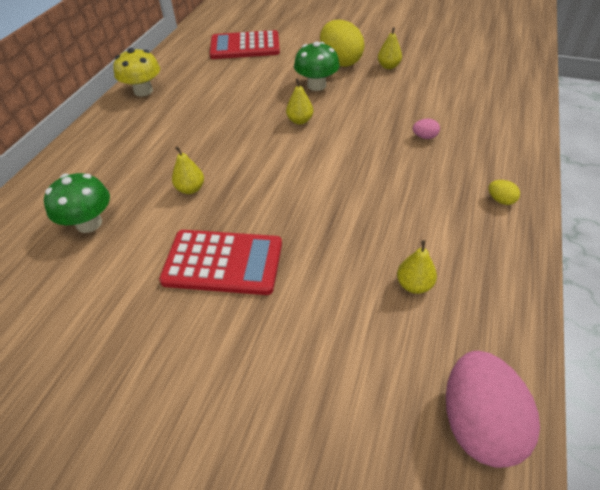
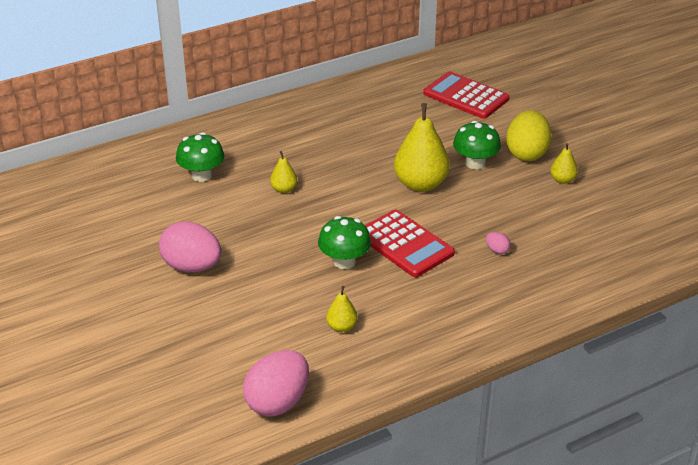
camera: 40 degrees right, 10 degrees down
(143, 91) = (337, 96): yellow mushroom -> none
(190, 329) = (192, 267): none -> pink egg
(223, 262) = (249, 245): red calculator -> red calculator (405, 244)
(300, 121) = (420, 184): yellow pear -> yellow pear, size x2.05
(330, 220) = (344, 261): none -> green mushroom
(500, 200) = (479, 322): yellow egg -> none

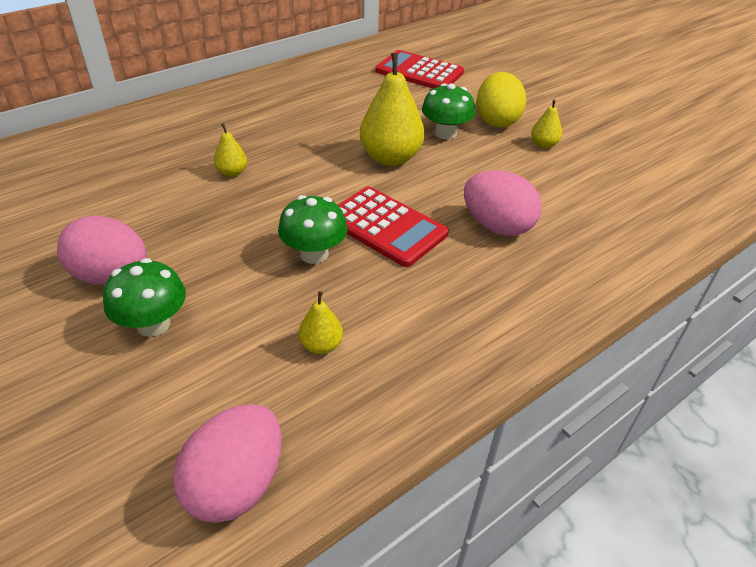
camera: 10 degrees left, 5 degrees up
(201, 175) = (132, 163): green mushroom -> green mushroom (153, 324)
(497, 250) = (497, 226): pink egg -> pink egg, size x2.41

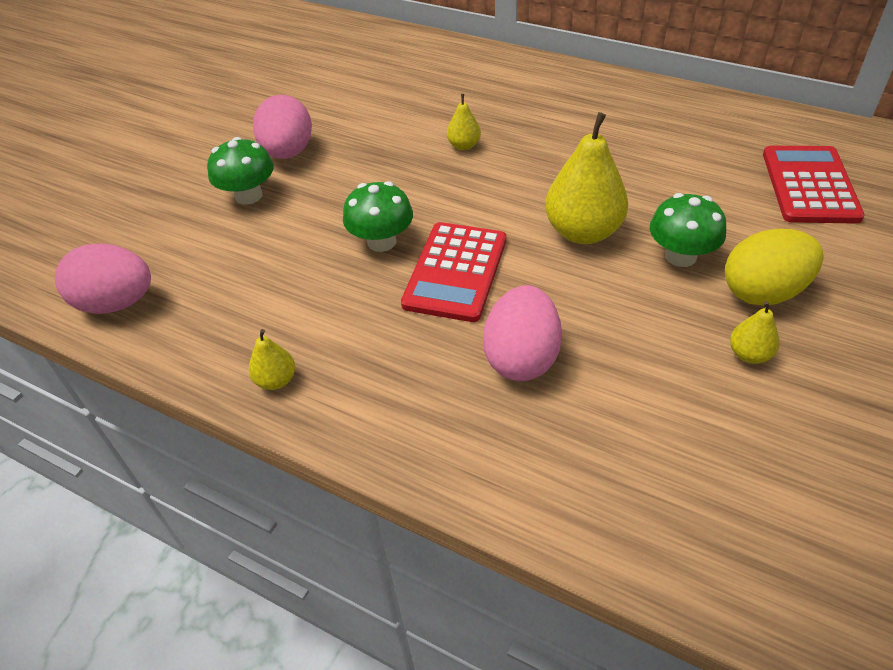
camera: 70 degrees right, 5 degrees up
(321, 345) = (267, 292): yellow pear -> yellow pear (276, 380)

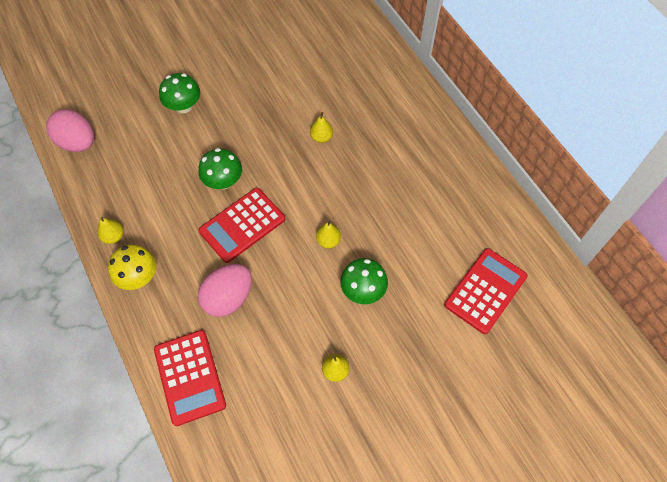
camera: 30 degrees right, 15 degrees up
(288, 152) = (226, 85): pink egg -> none
(363, 406) = (138, 277): none -> yellow mushroom
(568, 484) = (189, 377): none -> red calculator
(583, 232) = (328, 241): yellow pear -> yellow pear, size x0.49
(763, 292) = (381, 341): yellow egg -> none

